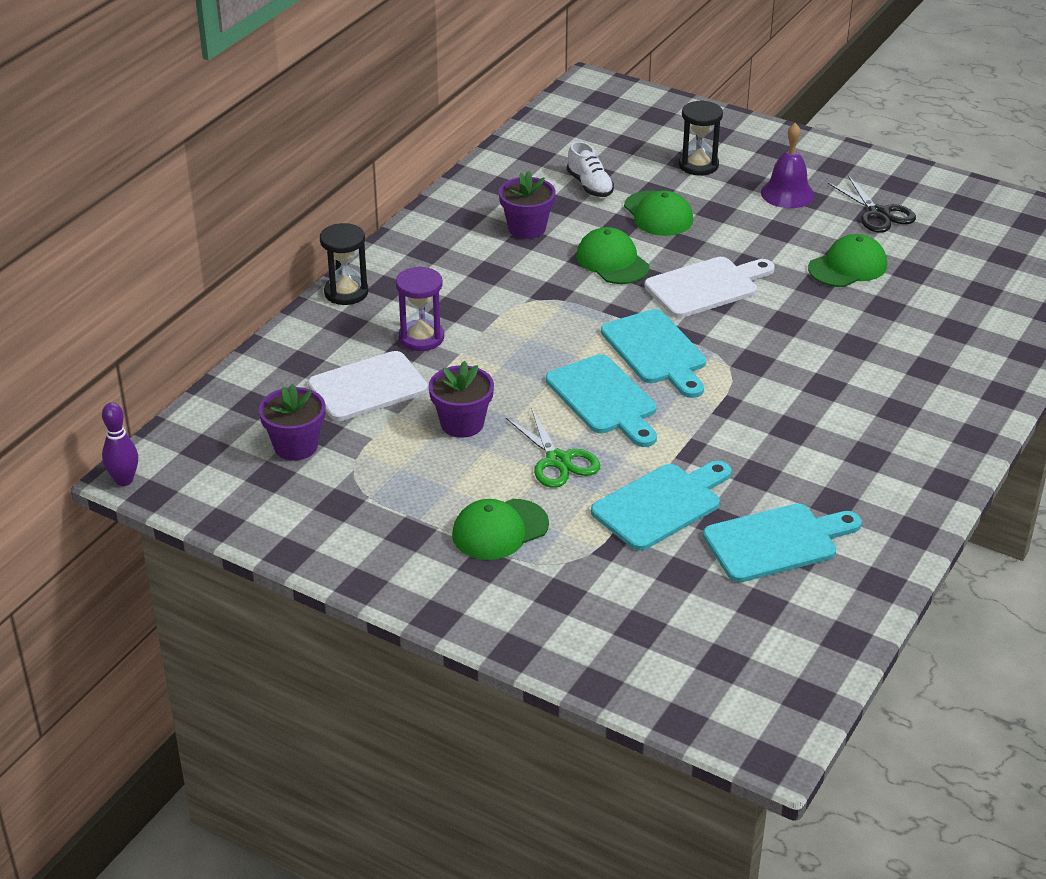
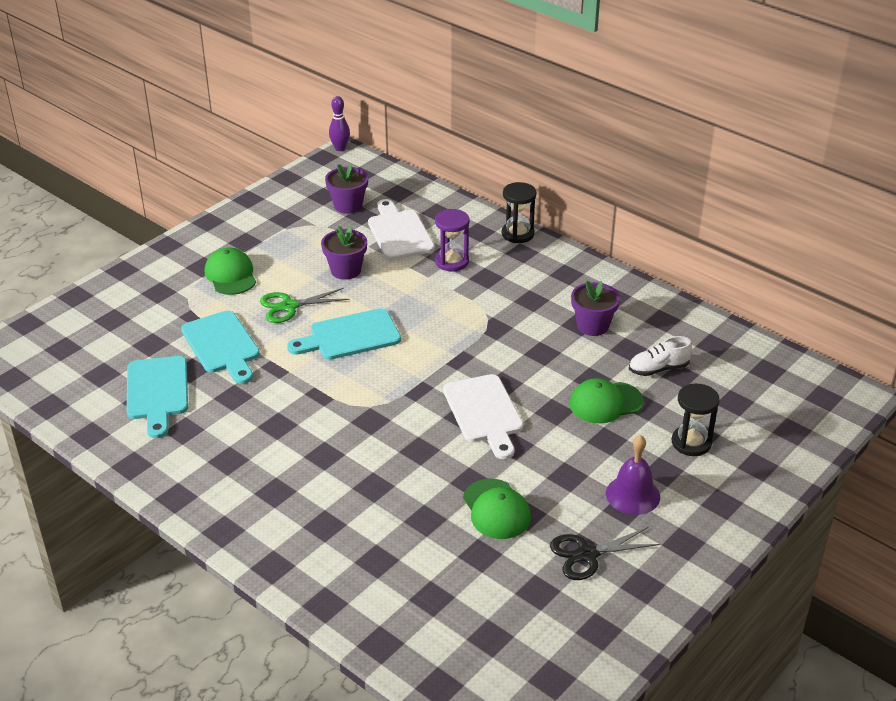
camera: 100 degrees right, 0 degrees up
(612, 261) = (534, 365): green cap -> none
(656, 351) = (401, 370): turquoise cutting board -> none

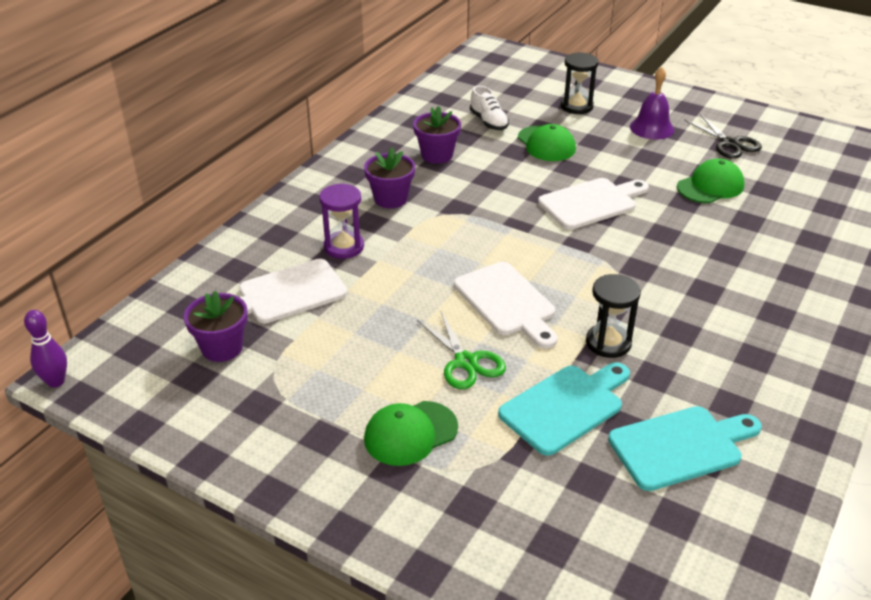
camera: 100 degrees left, 0 degrees up
(345, 270) = (377, 326): purple flower pot -> purple flower pot (390, 199)
(350, 336) = (507, 302): turquoise cutting board -> white cutting board
(517, 234) = (281, 208): black hourglass -> black hourglass (608, 343)

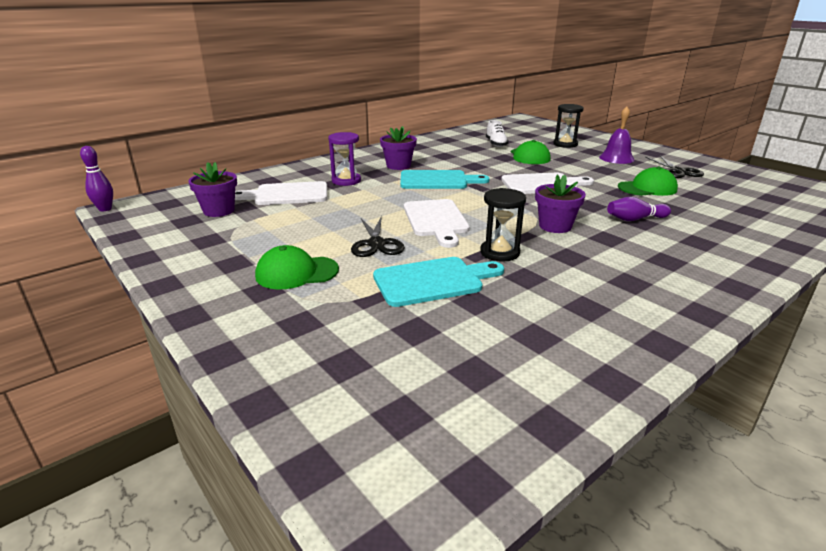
camera: 20 degrees right, 10 degrees down
(437, 155) = (447, 153): purple flower pot -> purple flower pot (555, 226)
(466, 362) = (376, 244): green scissors -> black scissors
(680, 447) = (517, 325): turquoise cutting board -> turquoise cutting board (437, 180)
(720, 250) = (635, 219): none -> purple bowling pin

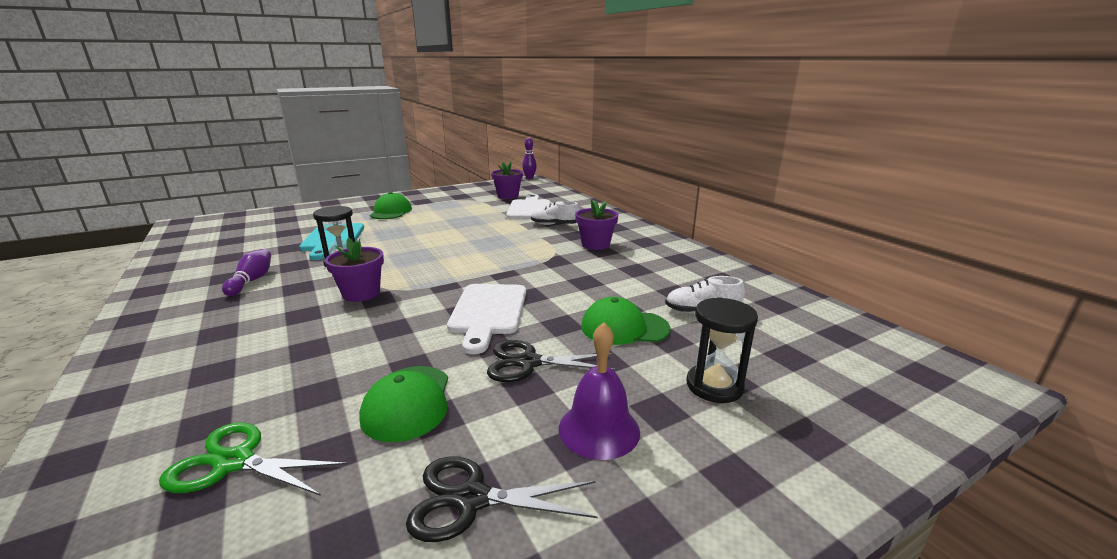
camera: 100 degrees right, 5 degrees down
(346, 181) = (554, 225): purple hourglass -> white shoe
(376, 244) = (408, 229): black scissors -> black scissors (529, 362)
(436, 220) = (431, 248): white cutting board -> none
(437, 180) = (536, 257): turquoise cutting board -> none
(635, 219) = (320, 347): purple bowling pin -> purple bowling pin (252, 281)
(729, 210) = (235, 462): none -> green scissors

